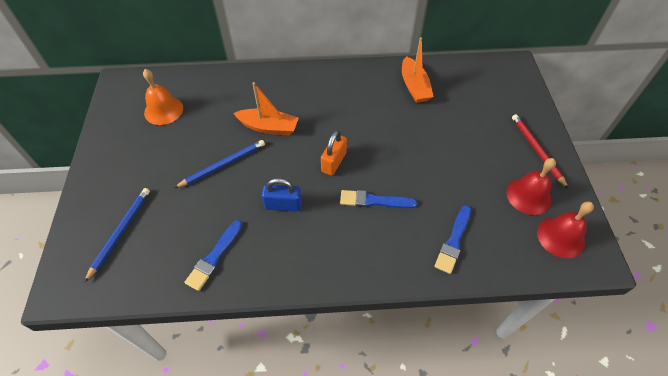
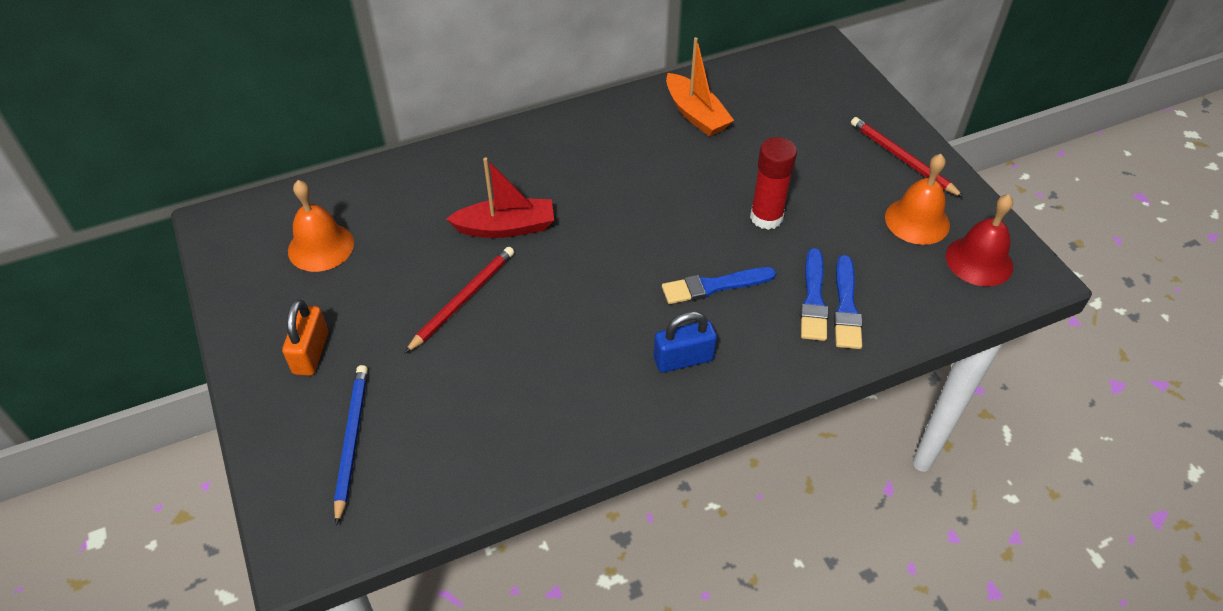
camera: 20 degrees left, 5 degrees down
(214, 257) = (519, 429): blue brush -> blue brush (813, 299)
(223, 165) = (463, 300): blue pencil -> red pencil
(268, 127) = (506, 227): orange boat -> red boat
(283, 205) = (585, 329): blue padlock -> blue padlock (683, 359)
(334, 162) = (630, 250): orange padlock -> orange padlock (311, 353)
(428, 165) = (766, 217): none -> red glue stick
(528, 196) = (917, 221): red bell -> orange bell

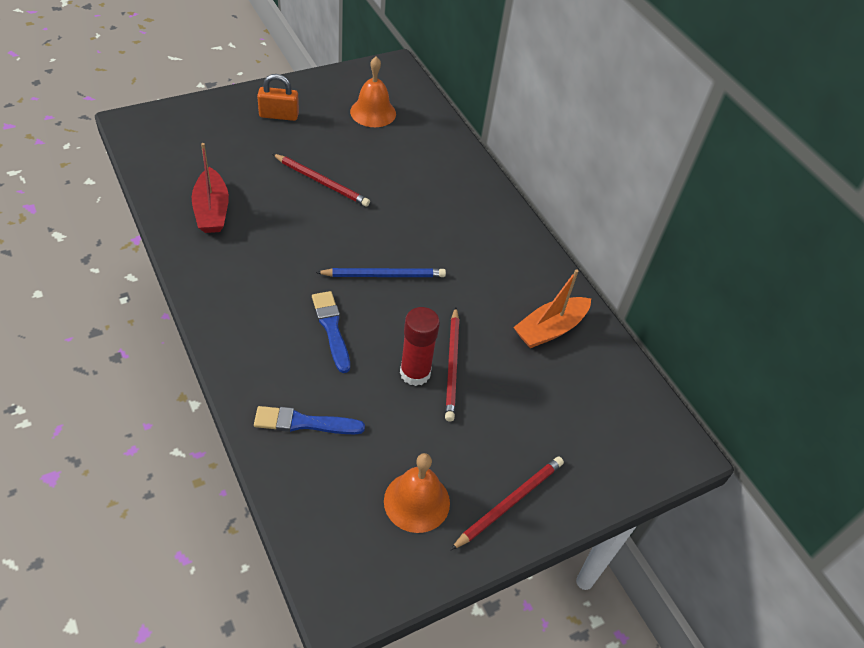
camera: 80 degrees right, 0 degrees up
(351, 441) = (206, 137): blue pencil -> blue pencil (384, 275)
(506, 227) = (395, 203): red boat -> red boat (211, 210)
(683, 359) = (255, 304): blue padlock -> none
(753, 188) = (452, 366): none -> red pencil
(813, 299) = (314, 398): blue brush -> none
(979, 261) = (361, 551): red bell -> none

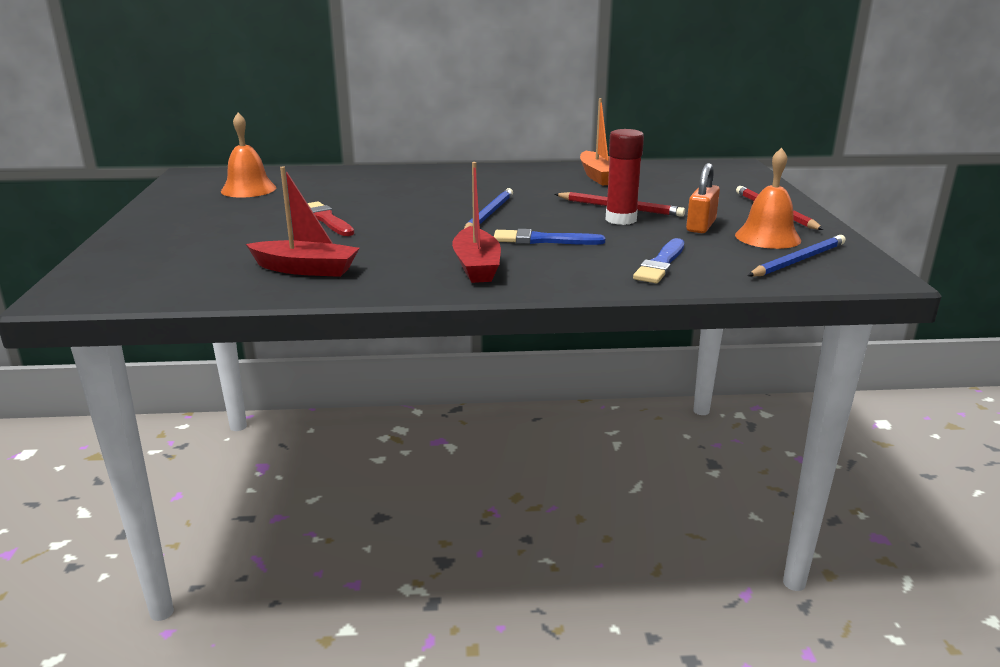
camera: 60 degrees left, 25 degrees down
(252, 302) = (476, 266): none -> red boat
(279, 115) = (187, 223): orange padlock -> orange padlock (701, 226)
(322, 182) = (326, 219): red pencil -> red brush
(357, 532) = (798, 260): none -> blue pencil

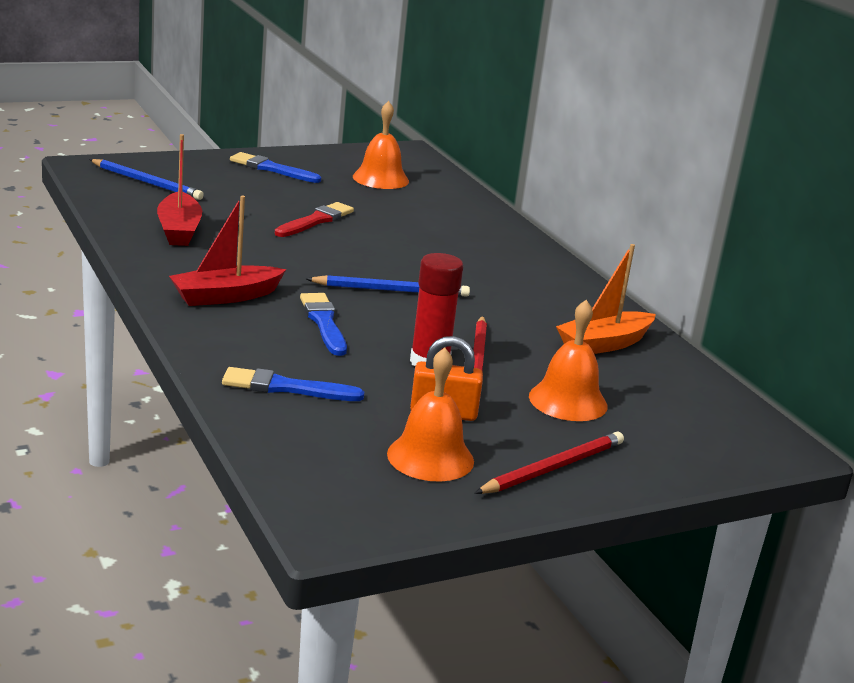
camera: 65 degrees right, 0 degrees up
(180, 220) = (272, 169): none -> blue brush
(682, 195) = (568, 401): none -> orange bell
(798, 260) = (352, 474): blue pencil -> blue pencil (147, 182)

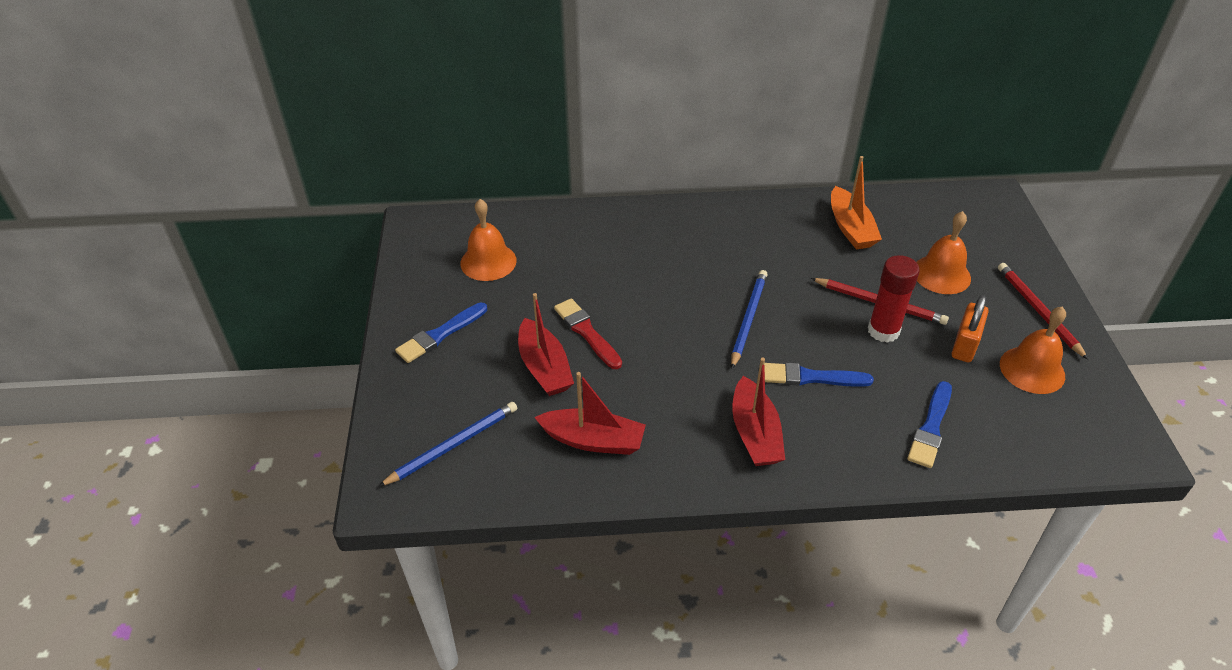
camera: 65 degrees left, 20 degrees up
(257, 207) = (544, 367): none -> red boat

